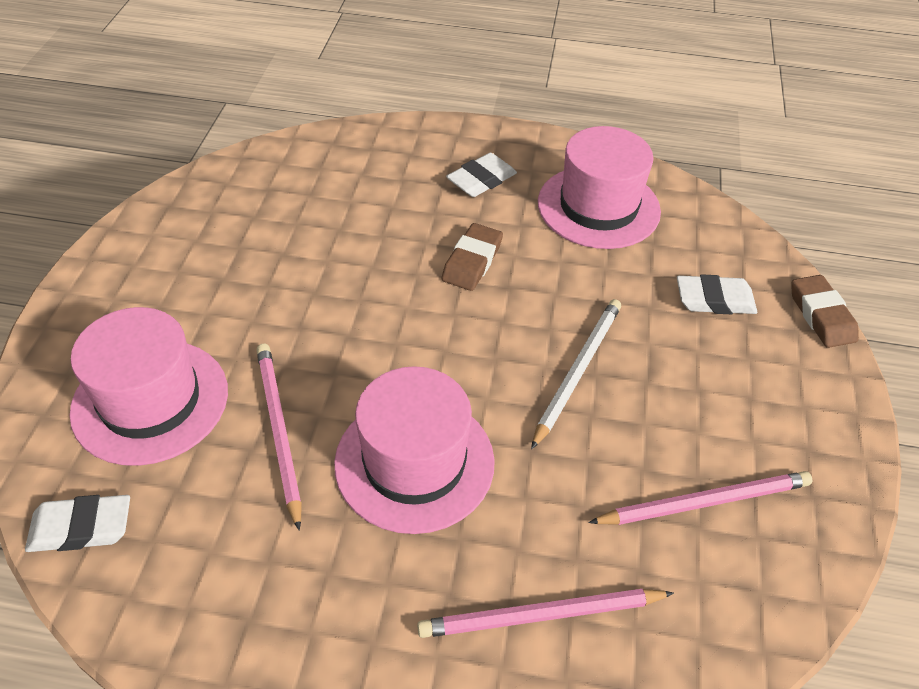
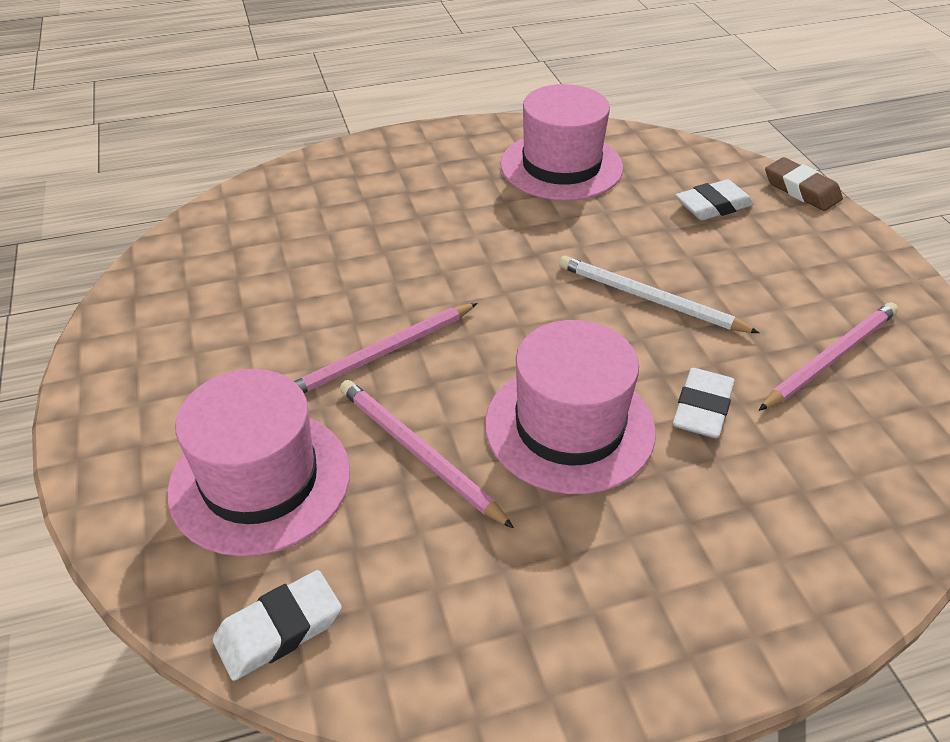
camera: 25 degrees left, 5 degrees down
(472, 261) = (486, 244): brown eraser -> none
(481, 180) = (440, 176): white eraser -> white eraser (702, 408)
(541, 615) = (778, 502): pink pencil -> pink pencil (381, 354)
(577, 371) = (649, 299): white pencil -> white pencil turned 60 degrees counterclockwise

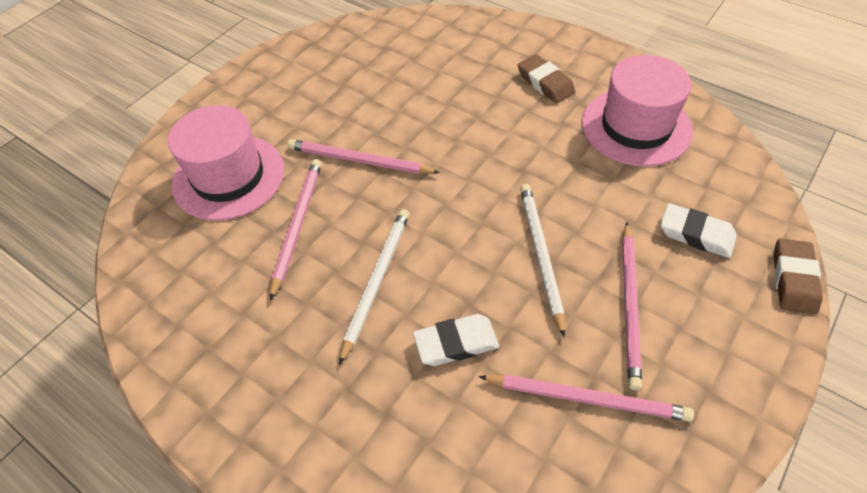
camera: 55 degrees right, 10 degrees up
(279, 629) = (145, 247): white eraser -> none
(441, 181) = (545, 83): none -> brown eraser
(569, 427) = (376, 281): pink hat -> white pencil
(753, 280) = (630, 305): none -> pink pencil

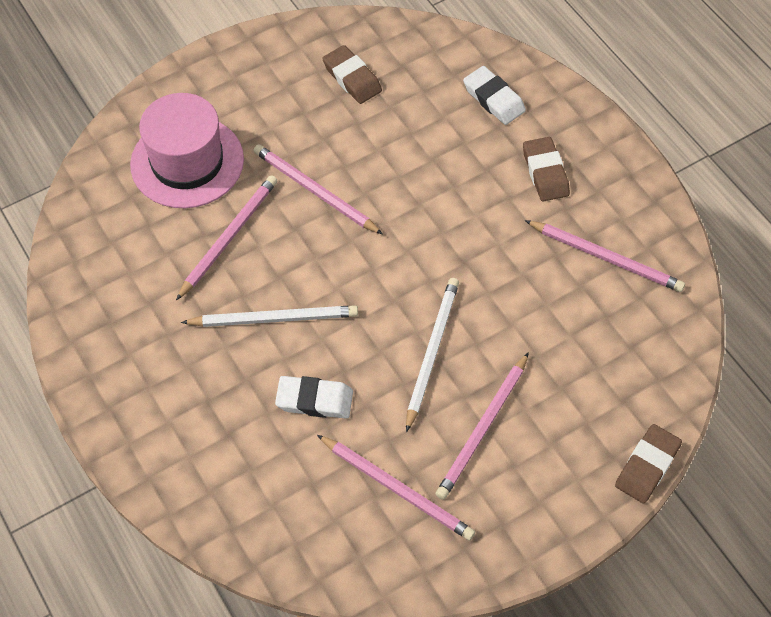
camera: 20 degrees right, 5 degrees up
(347, 68) = (352, 78): none -> brown eraser
(376, 281) = (274, 318): white pencil -> white pencil turned 45 degrees clockwise
(636, 126) = (606, 258): pink hat -> pink pencil
(696, 234) = (587, 390): white eraser -> white eraser (493, 99)

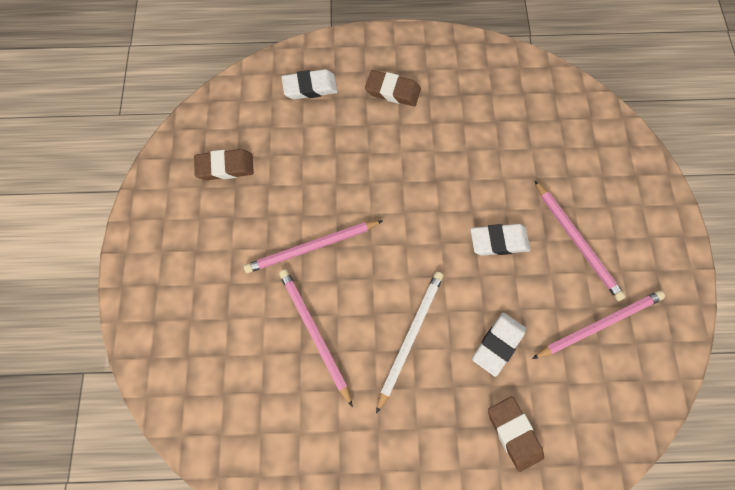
camera: 60 degrees left, 10 degrees up
(187, 162) = (219, 330): pink hat -> none
(432, 352) = (499, 241): white pencil -> white eraser
(606, 258) = (482, 94): pink pencil -> none
(647, 466) = (651, 160): brown eraser -> brown eraser (514, 433)

